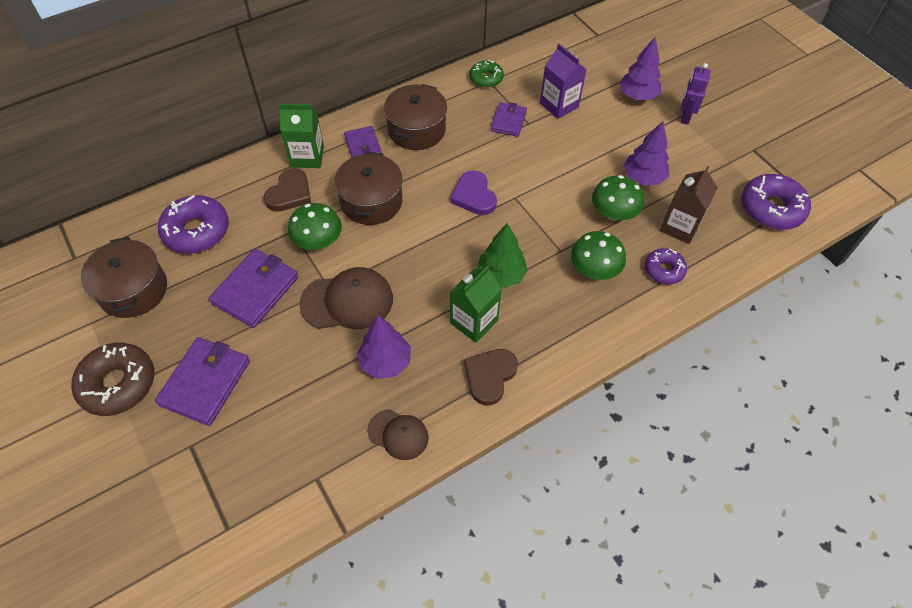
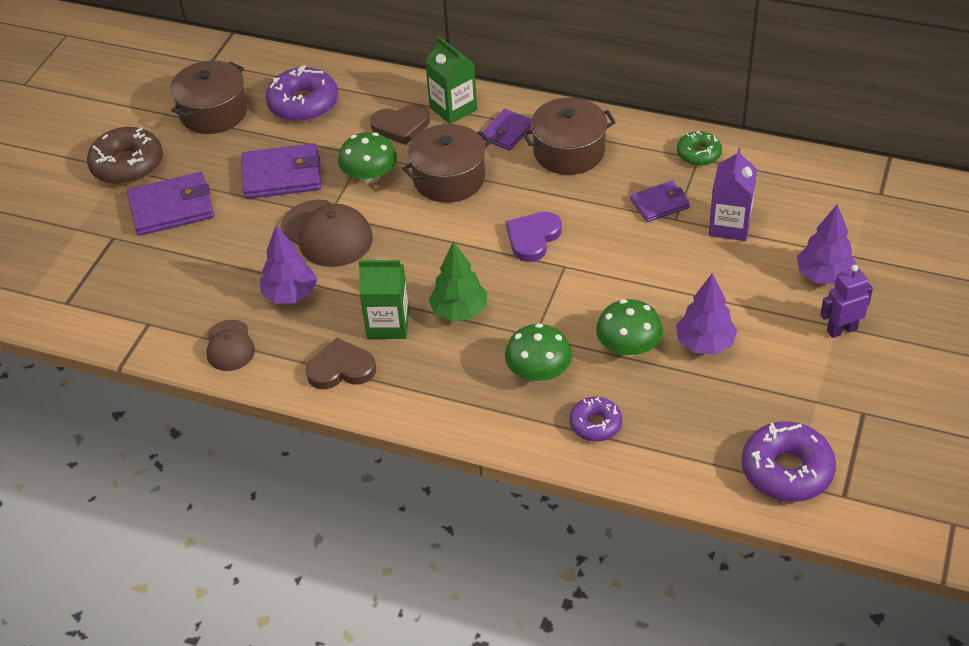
camera: 55 degrees right, 10 degrees down
(680, 227) = (669, 407): brown carton -> none

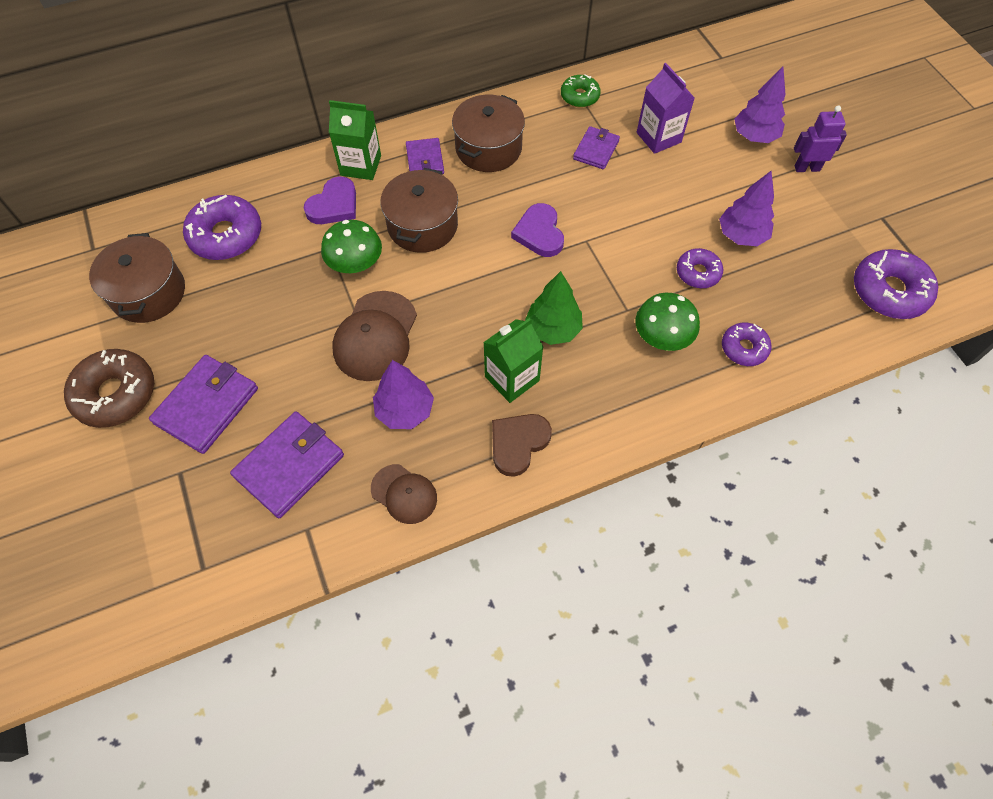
camera: 45 degrees left, 15 degrees up
(282, 175) = (278, 310): purple wallet -> purple wallet (289, 465)
(327, 234) = (375, 336): brown cap -> brown cap turned 105 degrees clockwise
(401, 126) = (334, 205): brown heart -> purple heart
(628, 347) = (698, 273): green mushroom -> purple donut
(841, 330) = (807, 168): purple robot -> purple robot turned 60 degrees clockwise

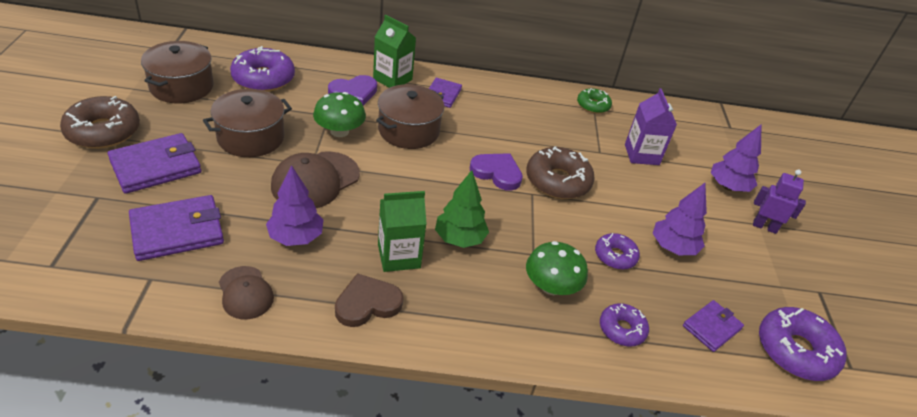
camera: 20 degrees right, 20 degrees down
(488, 148) = (496, 107): brown pot -> brown pot (251, 137)
(539, 233) = (497, 173): purple heart -> purple heart turned 105 degrees clockwise
(596, 150) = (582, 141): purple wallet -> purple wallet (711, 327)
(600, 213) = (557, 181): none -> brown donut

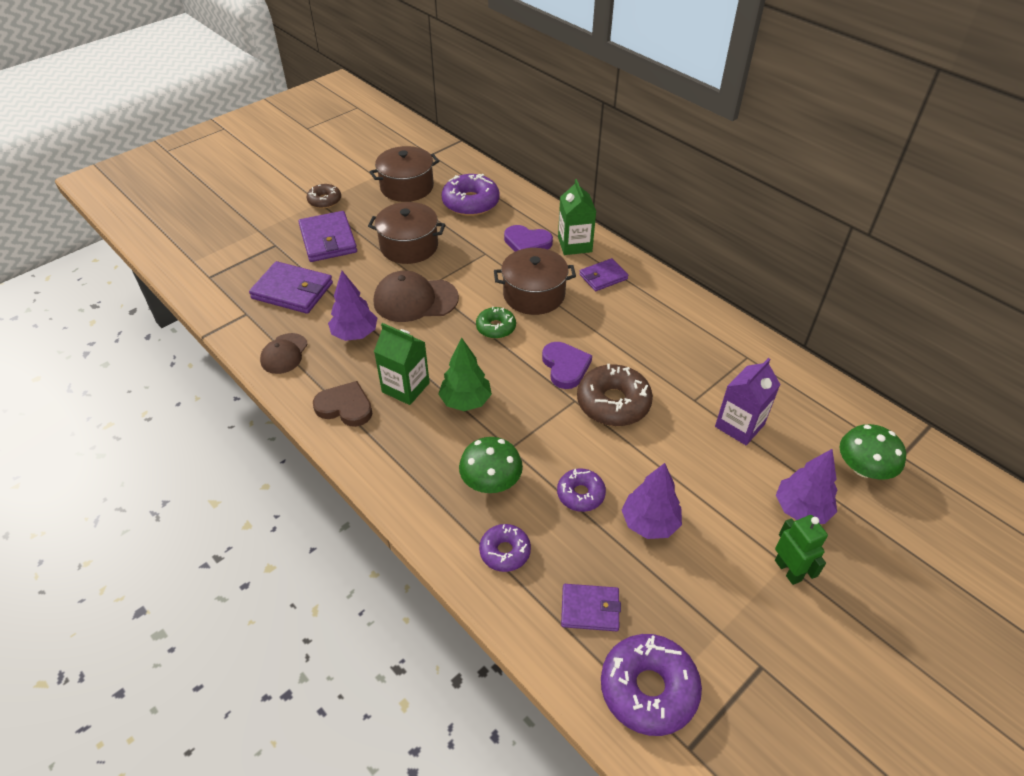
camera: 50 degrees right, 5 degrees up
(103, 131) = (324, 201): brown donut -> brown donut, size x0.59
(156, 166) = (328, 240): purple wallet -> purple wallet turned 60 degrees clockwise
(339, 131) = (477, 270): green mushroom -> green mushroom (863, 468)
(593, 105) = (750, 354): green donut -> green donut (496, 327)
(764, 227) = (788, 570): purple robot -> green robot

